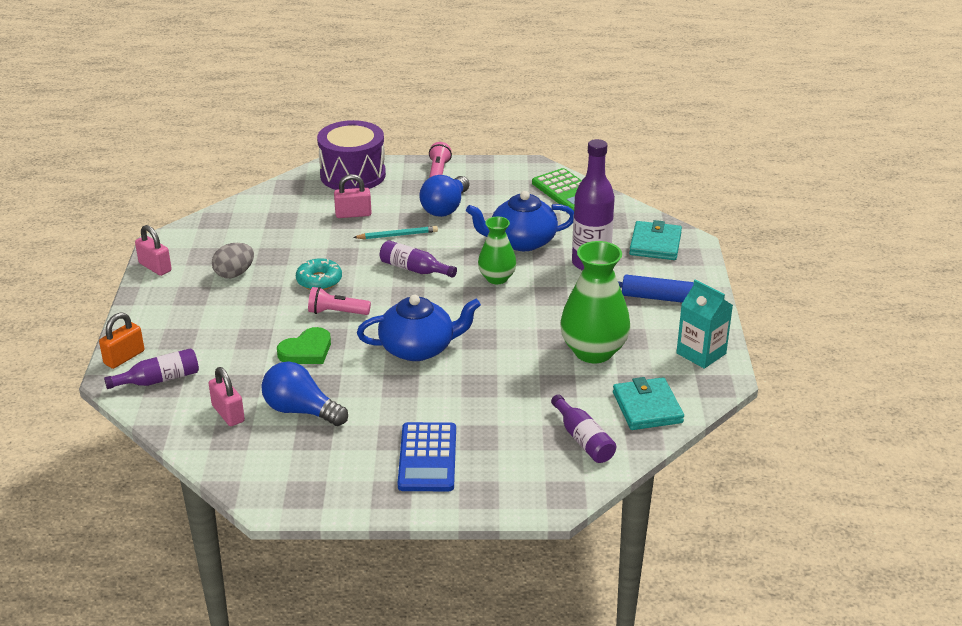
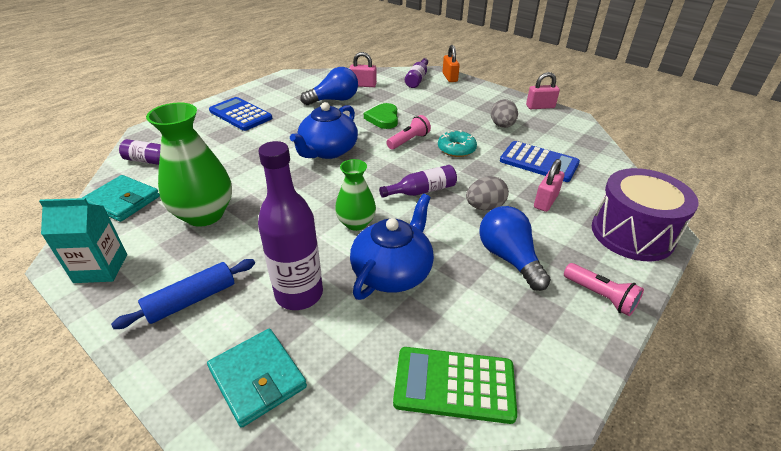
camera: 130 degrees right, 5 degrees up
(290, 234) = (539, 162): none -> blue calculator
(397, 235) = (484, 207): turquoise pencil -> grey egg

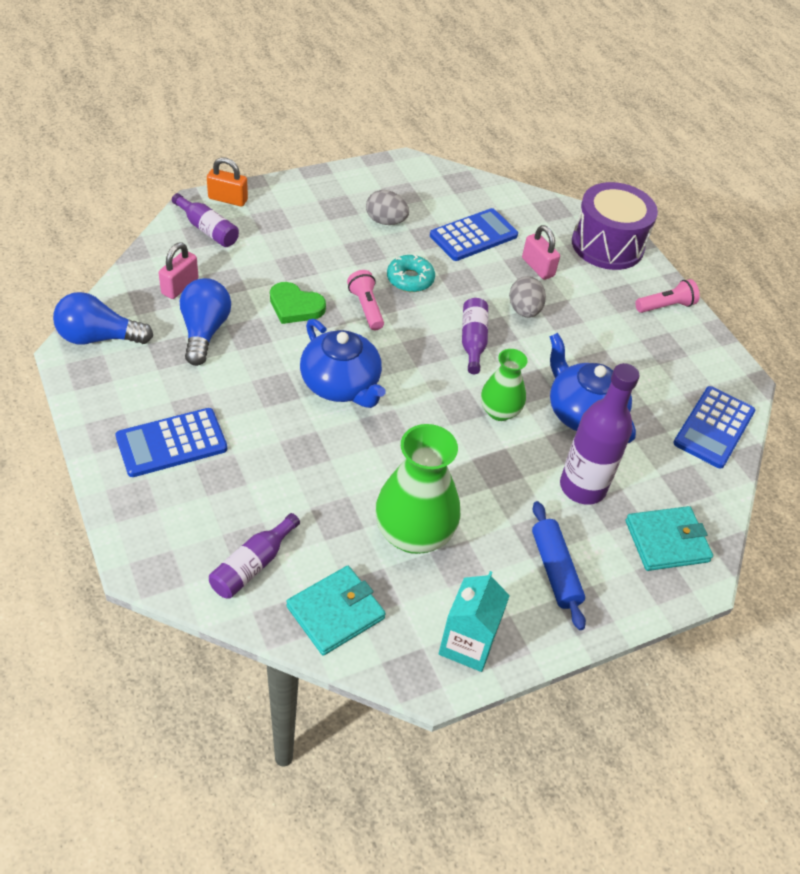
camera: 70 degrees left, 10 degrees up
(454, 385) = (714, 427): green calculator -> blue calculator
(509, 258) = (601, 332): blue light bulb -> blue light bulb (99, 337)
(540, 107) = (365, 171): pink padlock -> none

